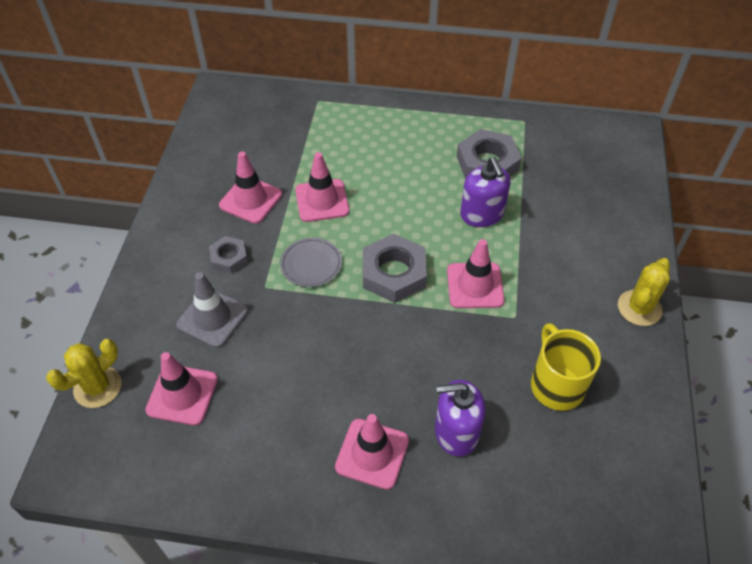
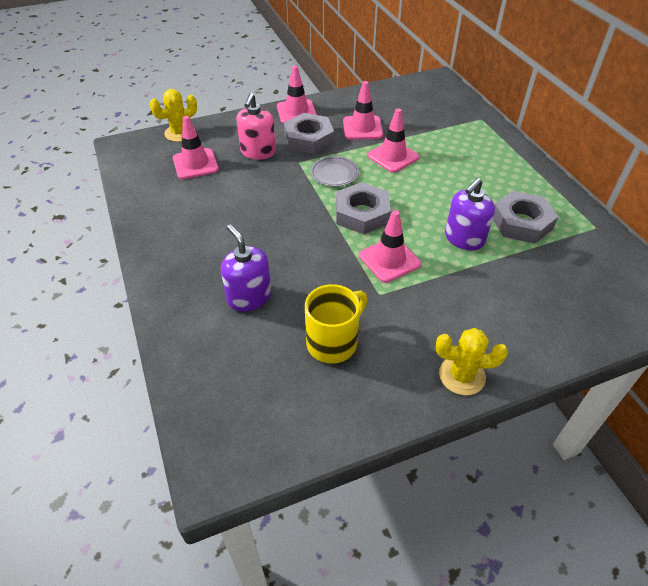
camera: 60 degrees right, 5 degrees down
(97, 387) = (180, 133): yellow cactus -> yellow cactus turned 45 degrees counterclockwise
(212, 318) = (258, 152): grey traffic cone -> pink soap dispenser
(229, 257) = (308, 139): grey nut -> grey nut, size x1.77
(372, 453) = (204, 260): pink traffic cone -> pink traffic cone (296, 112)

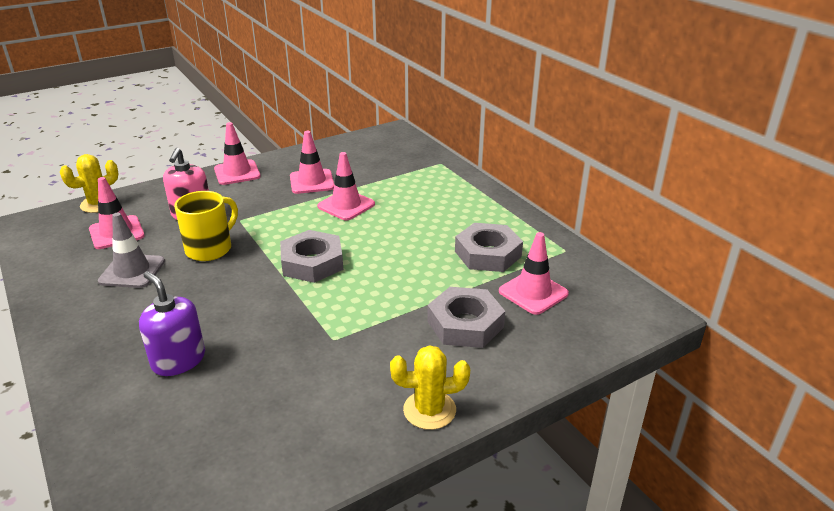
camera: 10 degrees left, 15 degrees down
(209, 204) = (132, 271): none -> grey traffic cone
(308, 139) = (251, 197): grey nut -> grey nut (465, 324)
(333, 342) = (280, 395): yellow mug -> yellow mug (210, 248)
(334, 173) = (280, 227): grey plate -> none
(389, 260) = (344, 304): pink traffic cone -> pink traffic cone (533, 292)
(464, 238) = (427, 275): purple soap dispenser -> none

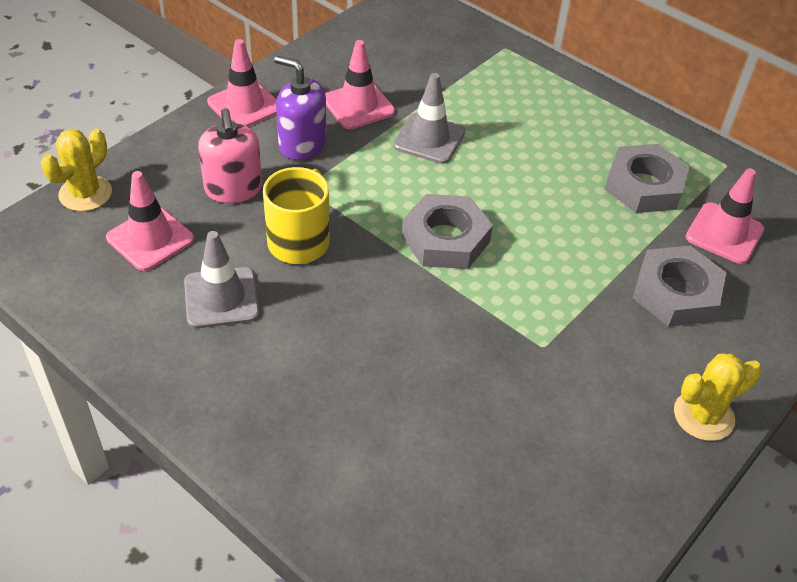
camera: 20 degrees left, 15 degrees up
(178, 360) = (381, 417): purple soap dispenser -> purple soap dispenser (302, 144)
(346, 205) = (429, 139): pink traffic cone -> grey traffic cone

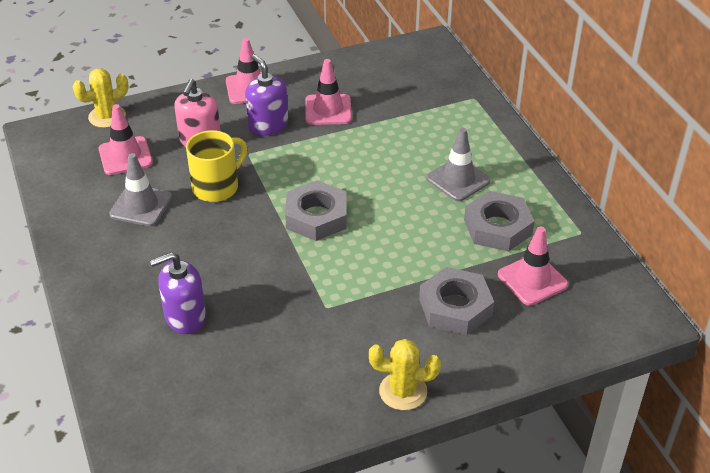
camera: 30 degrees right, 5 degrees down
(390, 425) = (185, 317): none -> purple soap dispenser
(429, 139) = (360, 147): grey traffic cone -> grey traffic cone (458, 180)

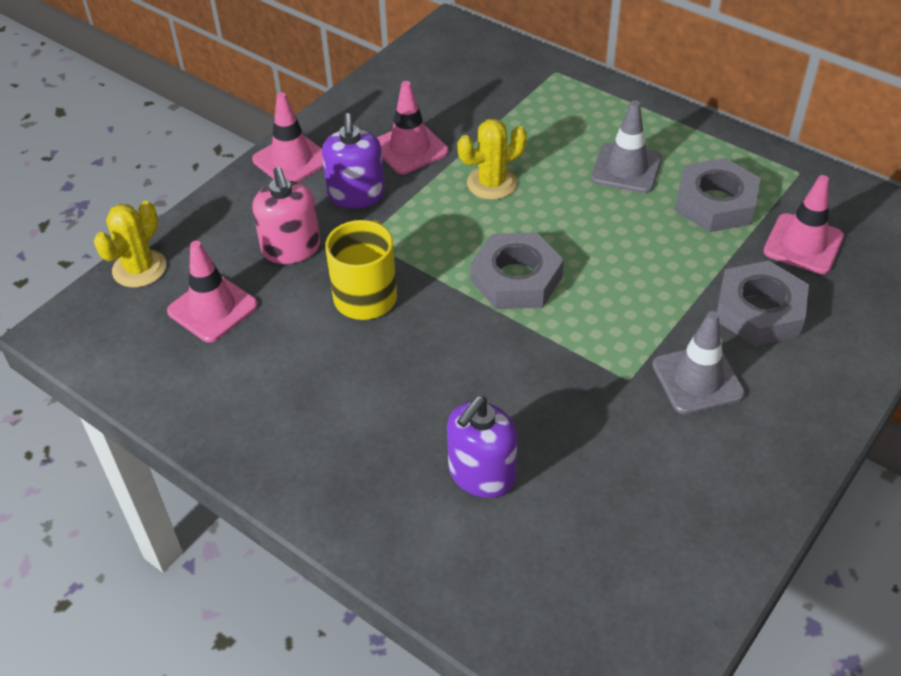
camera: 30 degrees left, 5 degrees up
(141, 206) = (293, 362): grey traffic cone -> grey traffic cone (697, 379)
(268, 125) = (356, 195): purple soap dispenser -> purple soap dispenser turned 120 degrees counterclockwise
(403, 391) = (799, 433): yellow cactus -> yellow cactus (492, 183)

